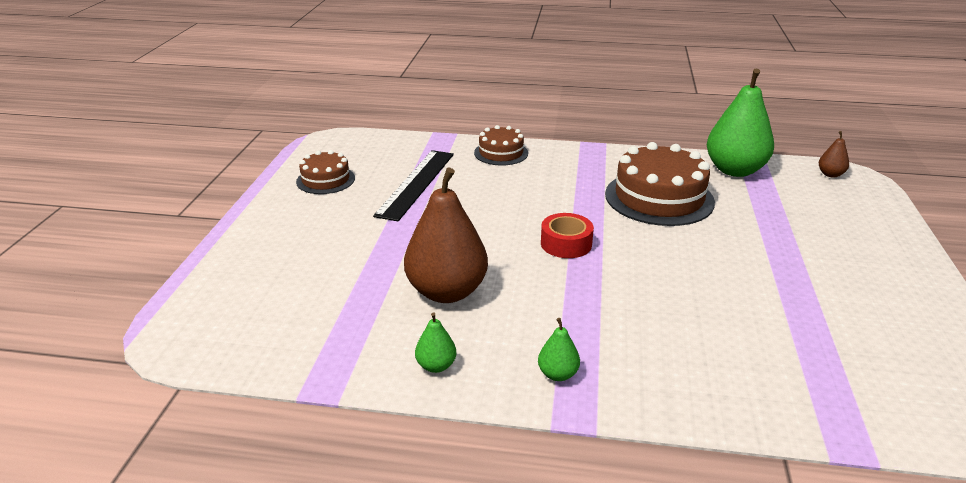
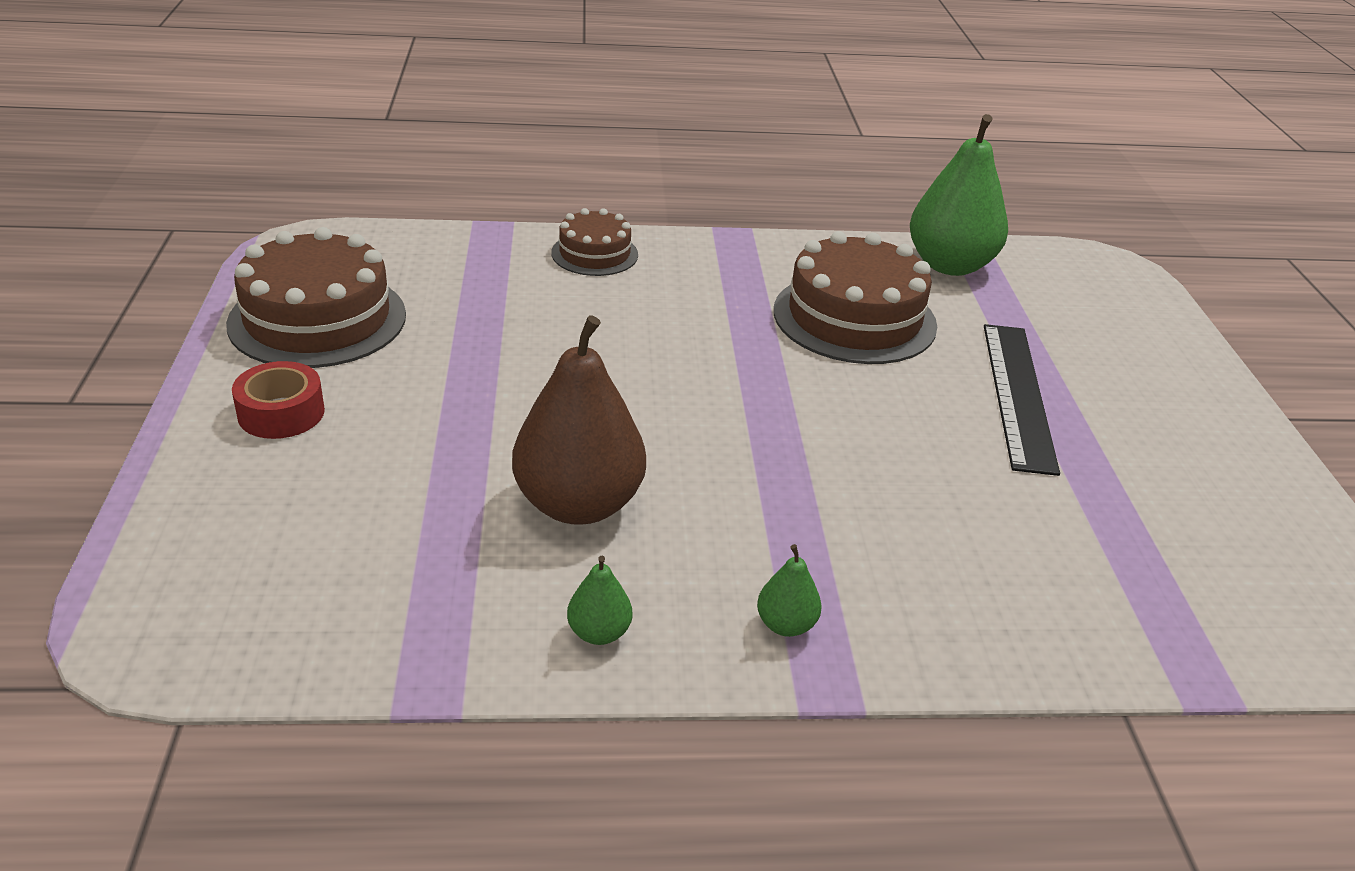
camera: 15 degrees left, 5 degrees up
(325, 180) = (317, 319): brown cake -> brown cake, size x1.77
(416, 183) = (473, 316): black ruler -> black ruler (1017, 395)
(566, 244) = (738, 406): red tape -> red tape (281, 413)
(830, 174) = (1081, 264): brown pear -> none

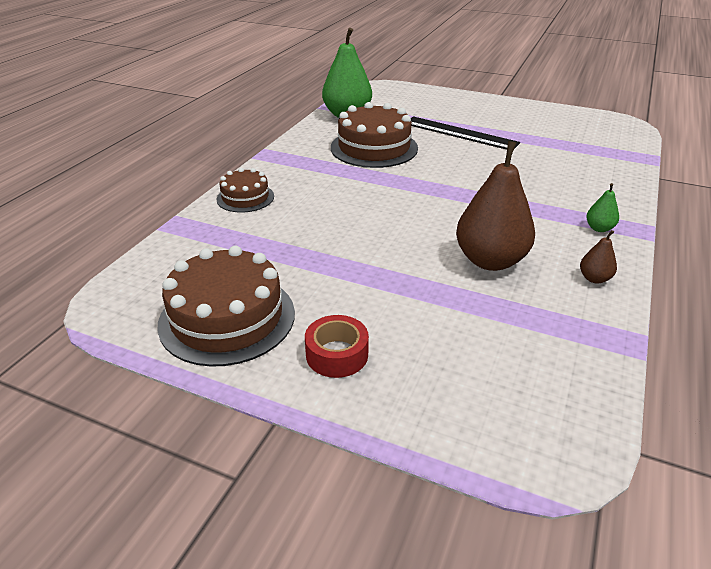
camera: 60 degrees left, 0 degrees up
(599, 633) = (594, 278): green pear -> brown pear

